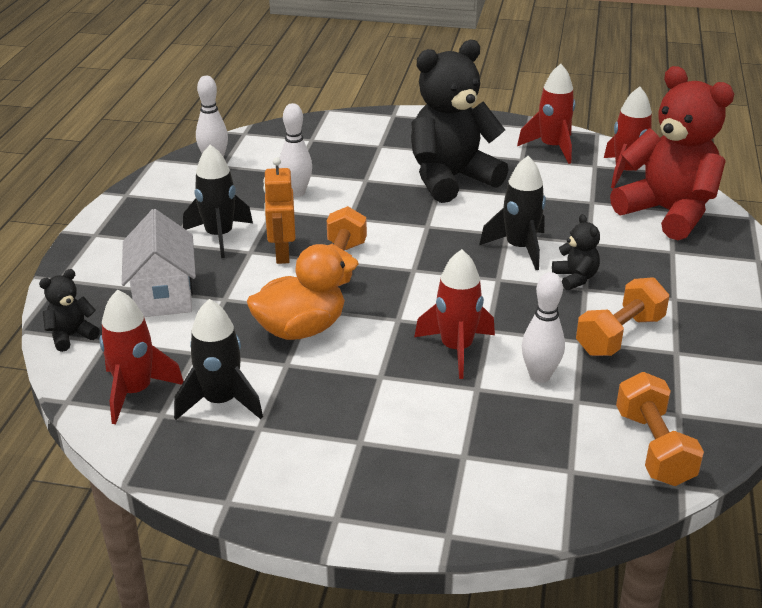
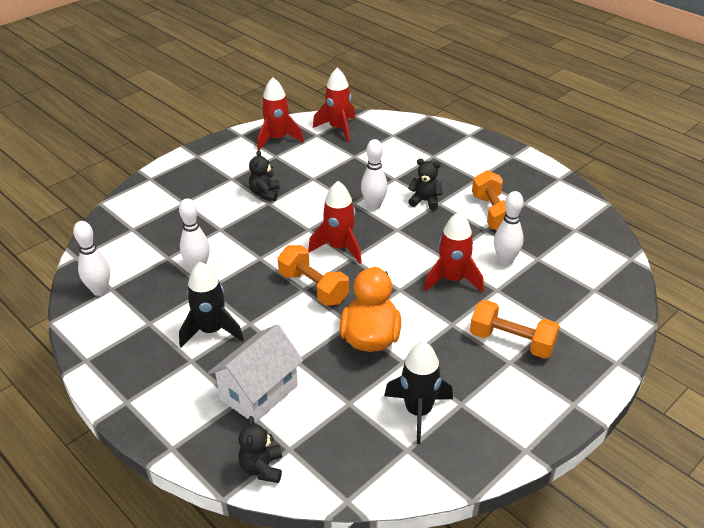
camera: 55 degrees left, 5 degrees up
(135, 392) = (369, 454): red rocket -> red rocket (339, 248)
(163, 295) = (259, 392): white house -> white house turned 75 degrees counterclockwise
(282, 254) = (270, 308): orange robot -> none
(451, 179) = (265, 193): black teddy bear -> black teddy bear, size x0.42
(519, 248) = (374, 206): black rocket -> white bowling pin
(653, 447) = (596, 252): orange dumbbell -> orange dumbbell (511, 342)
(668, 213) = (395, 137): red teddy bear -> none

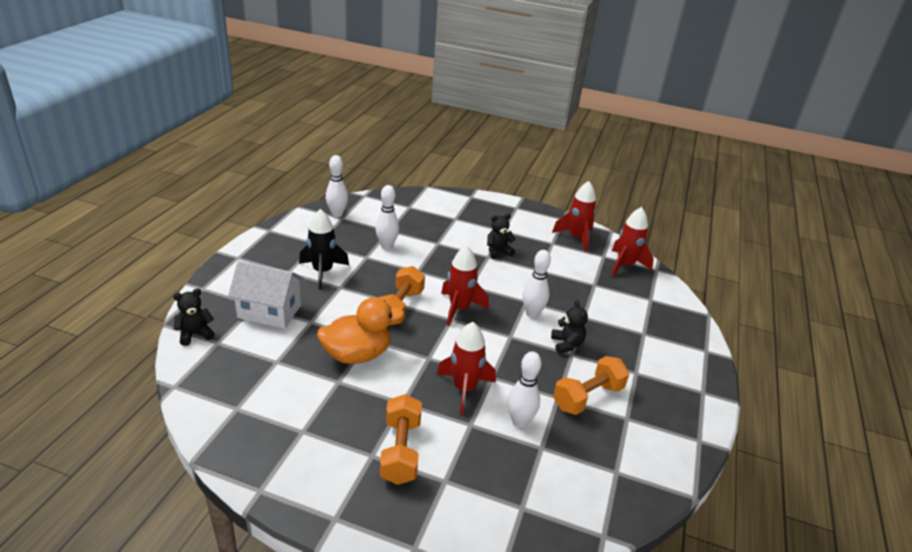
camera: 60 degrees right, 5 degrees down
(418, 412) = (282, 405): black rocket -> none

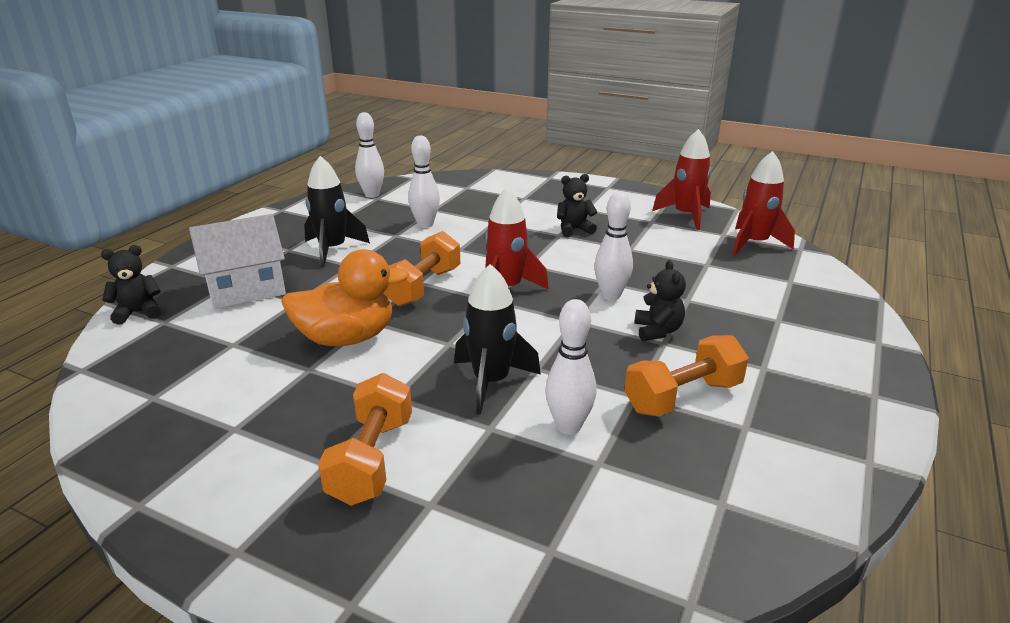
camera: 10 degrees right, 5 degrees down
(269, 311) = (246, 290): white house -> white house turned 45 degrees counterclockwise
(464, 389) = (491, 382): red rocket -> black rocket

